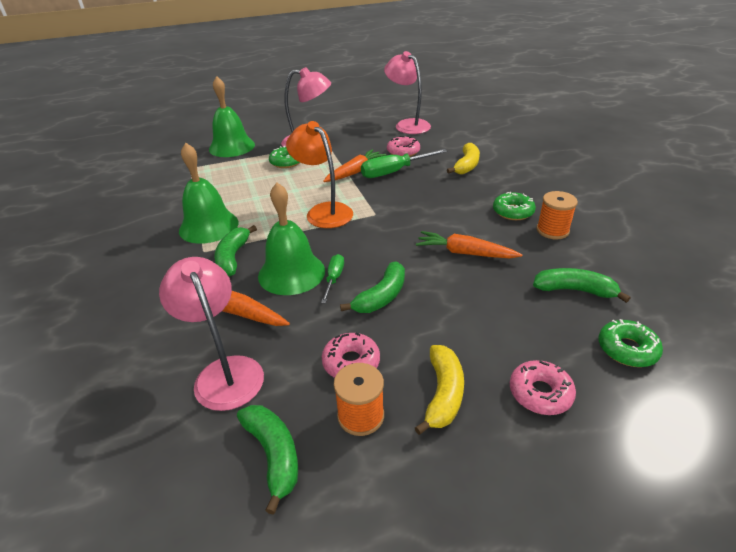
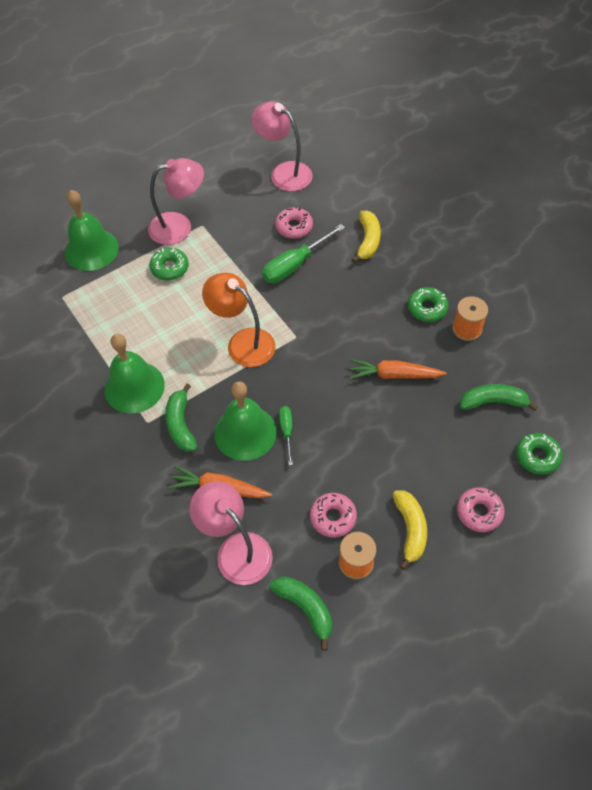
camera: 15 degrees left, 20 degrees up
(355, 172) = (252, 272): orange carrot -> none
(381, 297) = (335, 443): green banana -> none

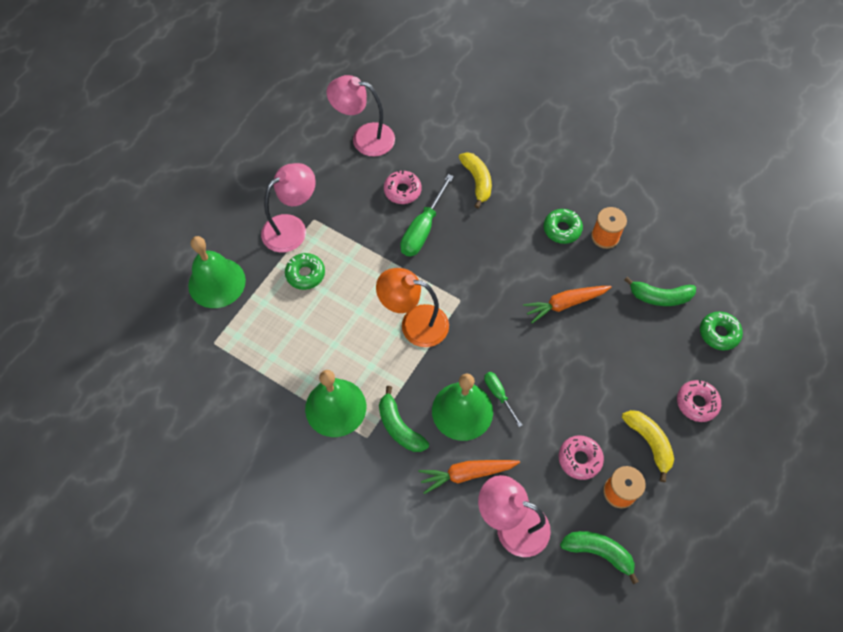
camera: 25 degrees left, 5 degrees up
(493, 402) = (659, 297): green banana -> green banana turned 150 degrees counterclockwise

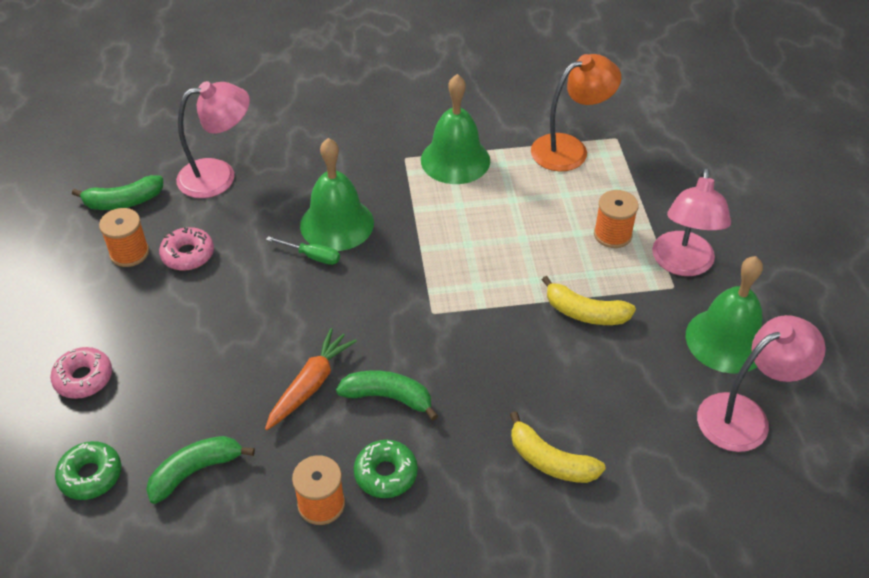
camera: 140 degrees right, 15 degrees down
(217, 282) = (680, 177): green bell -> green bell (726, 340)
(305, 274) = (612, 234): green donut -> orange spool
(399, 427) = (384, 180): green banana -> green banana (388, 397)
(402, 191) = (622, 383): pink donut -> none
(414, 323) = (456, 262): orange lamp -> orange lamp (569, 149)
(423, 229) = (550, 357): green screwdriver -> none
(467, 474) = (289, 185): orange carrot -> none
(649, 442) = (121, 309): yellow banana -> yellow banana (585, 313)

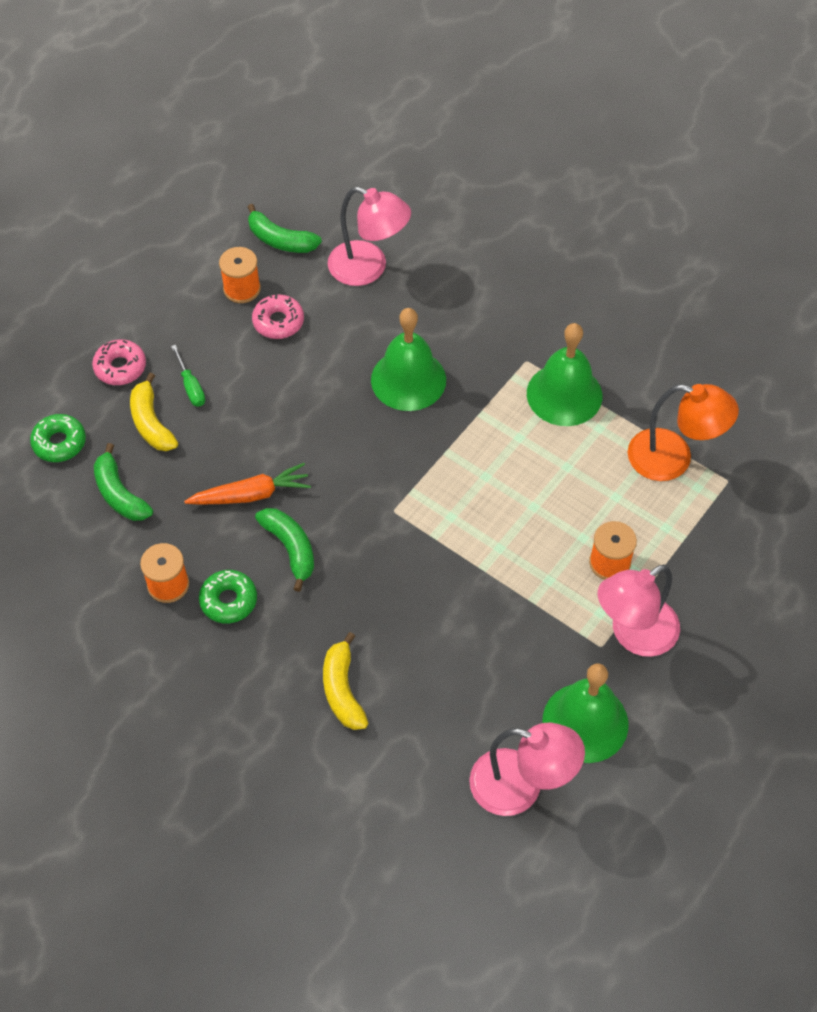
camera: 45 degrees right, 10 degrees up
(195, 471) = (119, 494): green banana -> green banana turned 135 degrees counterclockwise
(312, 256) = (361, 393): green screwdriver -> green screwdriver (191, 386)
(585, 313) = (504, 607): yellow banana -> yellow banana (151, 423)

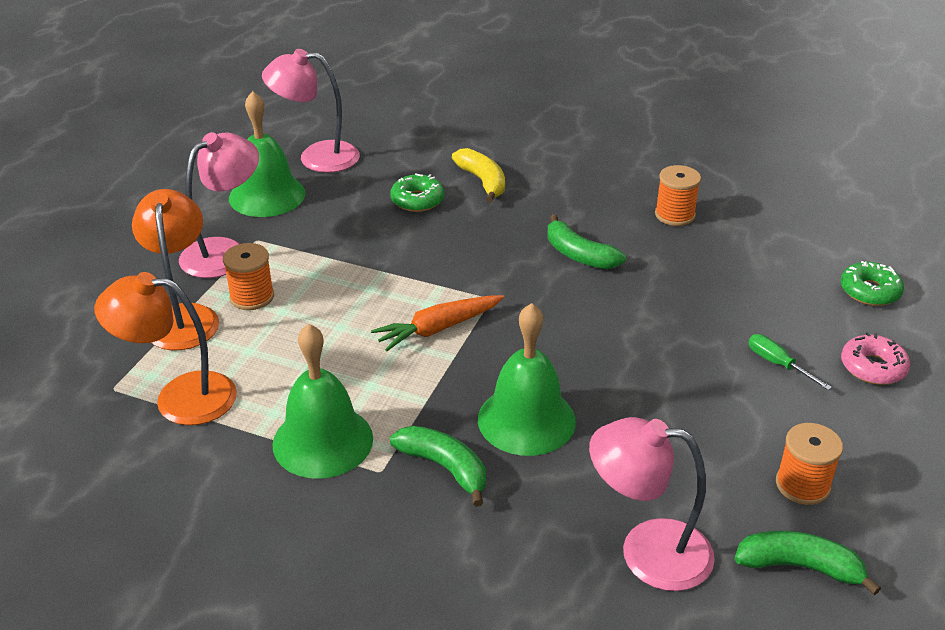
camera: 165 degrees right, 20 degrees down
(119, 494) = (772, 264): green banana -> green banana (445, 468)
(151, 423) = (792, 324): yellow banana -> none
(228, 600) = (613, 214): green donut -> green donut (417, 200)
(251, 494) = (643, 286): orange carrot -> orange carrot (438, 329)
(278, 322) = (726, 453): pink donut -> none
(673, 550) = (183, 317): none -> orange lamp

